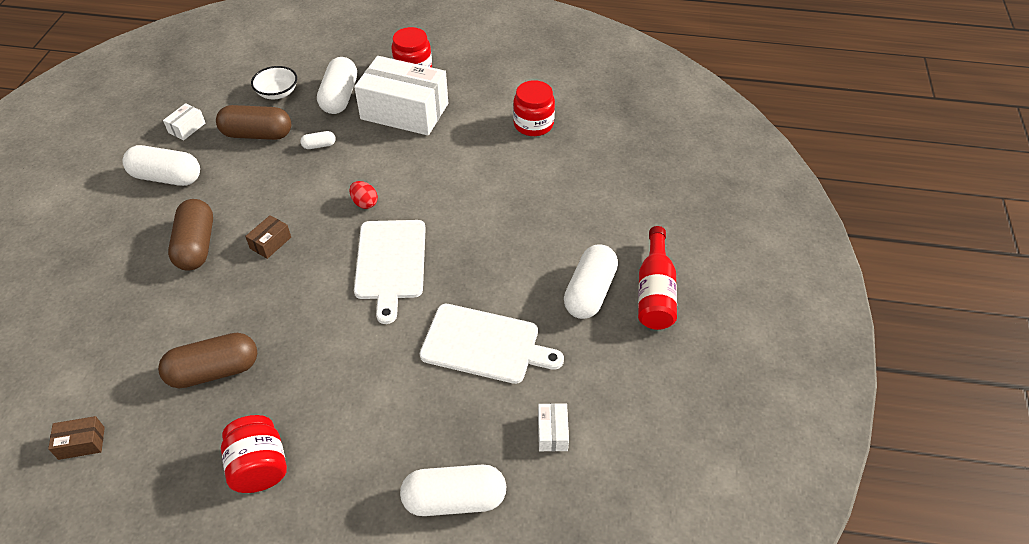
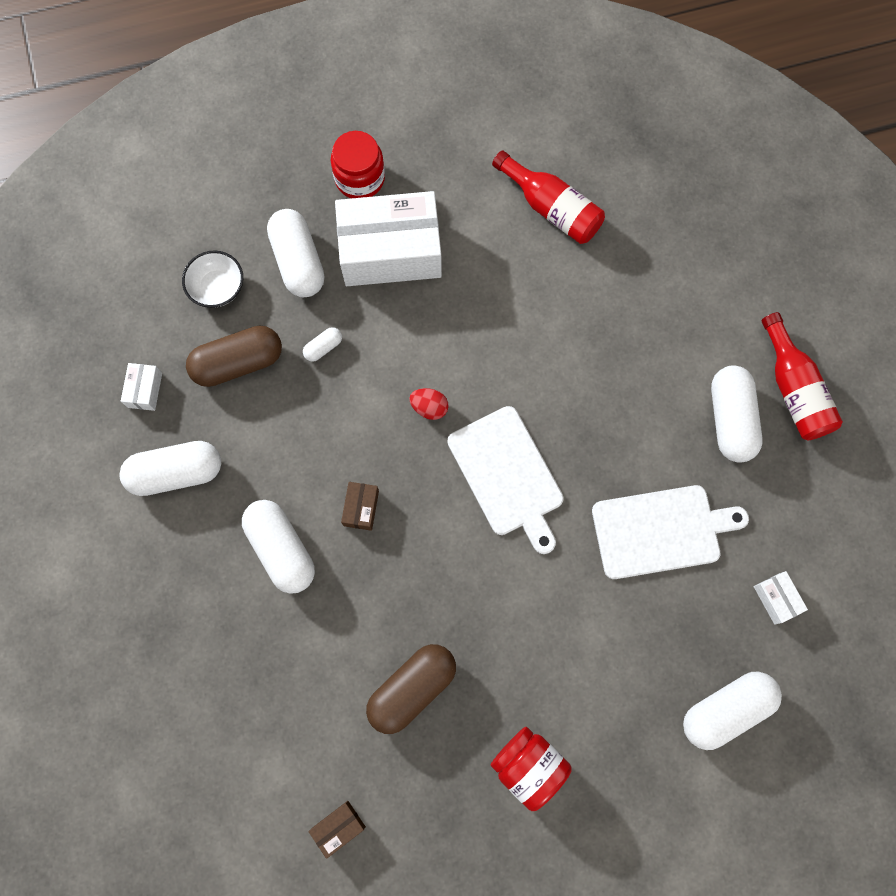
camera: 25 degrees left, 25 degrees up
(196, 246) = (281, 549): brown capsule -> white capsule
(533, 124) = (551, 208): red jar -> red bottle

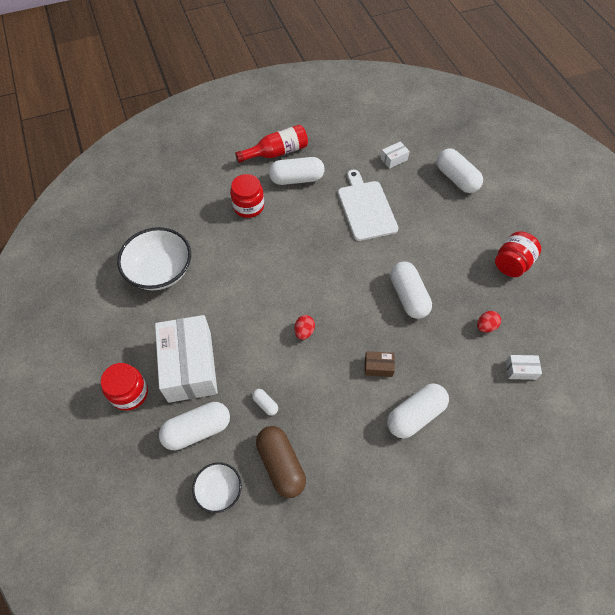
camera: 95 degrees left, 15 degrees down
(145, 390) = (309, 537): white box -> white box (520, 370)
(176, 473) = (372, 500): white capsule -> white capsule (408, 296)
(338, 827) = (578, 359): brown box -> none
(412, 688) = (486, 326): brown capsule -> red egg
(507, 475) = (344, 284): white cutting board -> none
(551, 208) = (160, 271): red bottle -> white bowl
(671, 337) = (248, 206): none -> red jar

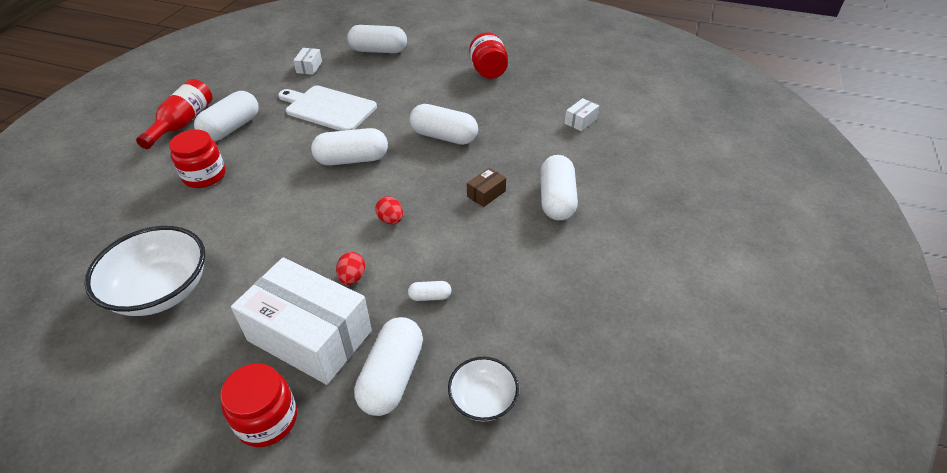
camera: 50 degrees left, 15 degrees down
(281, 464) = (508, 324): brown capsule -> none
(334, 265) = (352, 159): none -> white capsule
(486, 326) = (523, 114): red egg -> red egg (352, 277)

